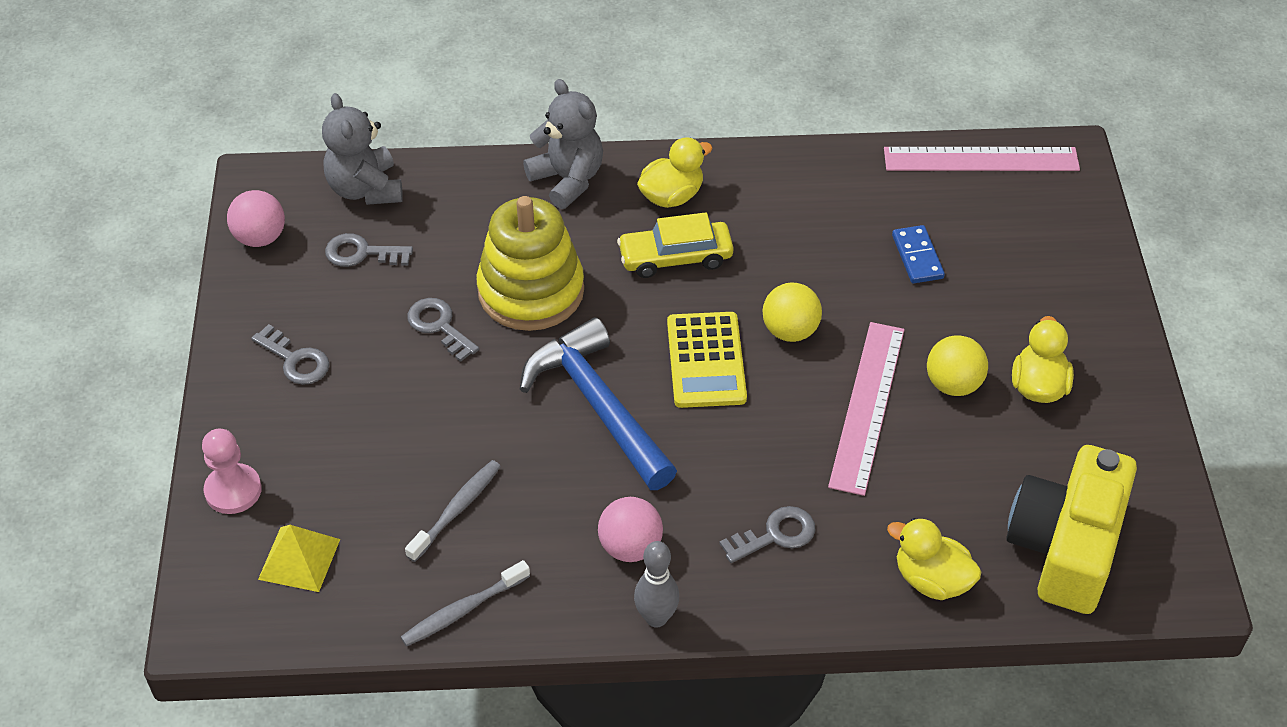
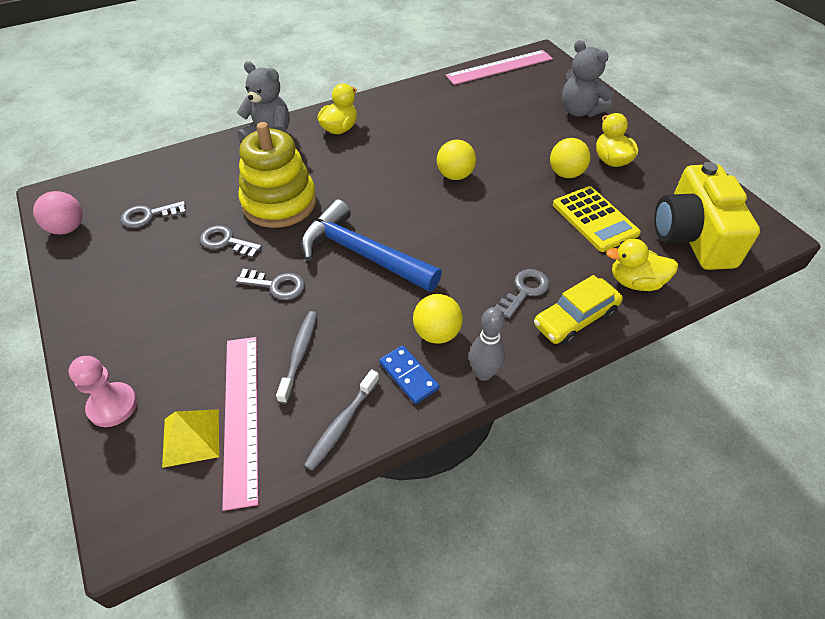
camera: 25 degrees left, 0 degrees up
(295, 360) = (127, 296): grey key -> grey key (276, 285)
(365, 189) = (135, 179): grey teddy bear -> grey teddy bear (580, 111)
(630, 547) = (436, 333): pink ball -> yellow ball
(675, 257) = (361, 158): yellow car -> yellow car (575, 318)
(706, 360) = (415, 206): yellow calculator -> yellow calculator (595, 219)
(867, 406) = (527, 200): pink ruler -> pink ruler (241, 415)
(917, 257) = (500, 119): blue domino -> blue domino (409, 375)

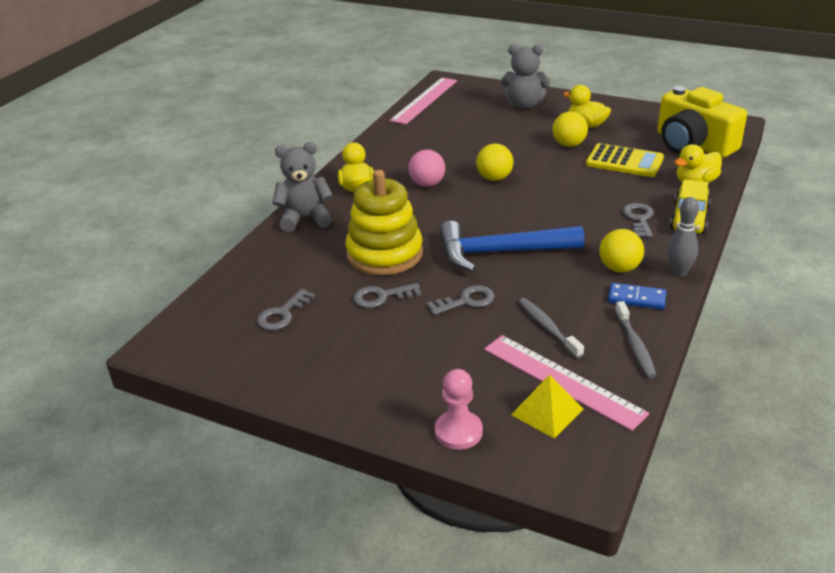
camera: 35 degrees left, 15 degrees down
(67, 228) = (217, 359): pink ball -> pink ball (427, 184)

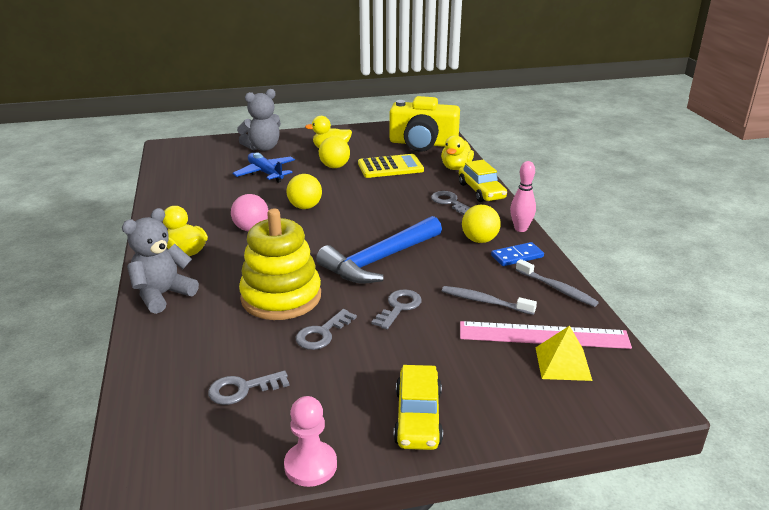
camera: 40 degrees left, 5 degrees down
(282, 314) = (243, 389): grey key -> grey key turned 75 degrees clockwise
(375, 394) = (418, 417): none -> yellow car
(424, 100) = (167, 165): pink ruler -> none
(458, 432) = (522, 413): pink pawn -> pink pawn (310, 465)
(497, 133) = (265, 173): none -> blue plane
(679, 272) = (520, 229): grey bowling pin -> pink bowling pin

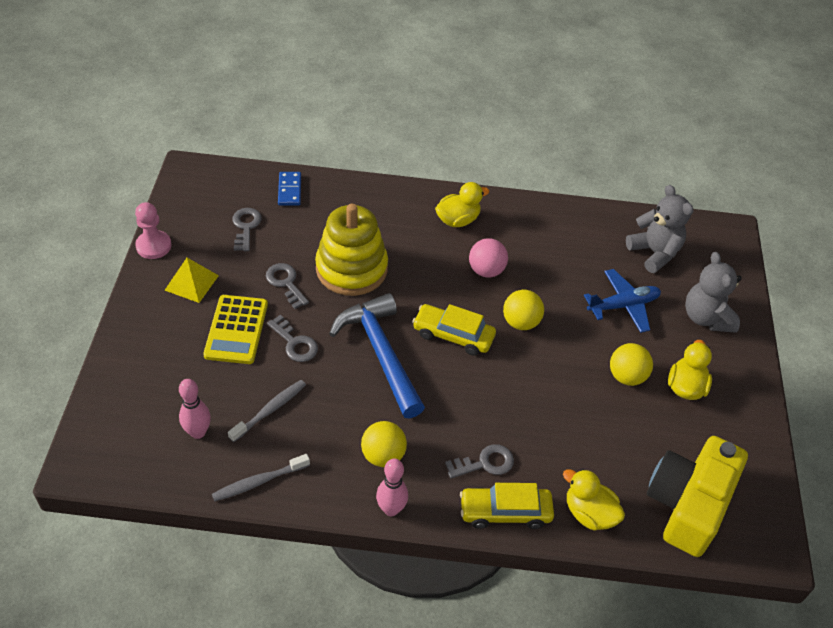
camera: 105 degrees right, 20 degrees up
(163, 295) = (391, 199): grey teddy bear -> grey teddy bear (654, 253)
(390, 167) = (610, 435): yellow calculator -> yellow calculator (236, 330)
(418, 417) = (159, 311): yellow car -> yellow car (453, 335)
(517, 256) = (334, 476): blue domino -> blue domino (290, 190)
(543, 335) = (198, 432): pink ruler -> pink bowling pin
(563, 363) = (156, 427): yellow pyramid -> yellow pyramid (191, 283)

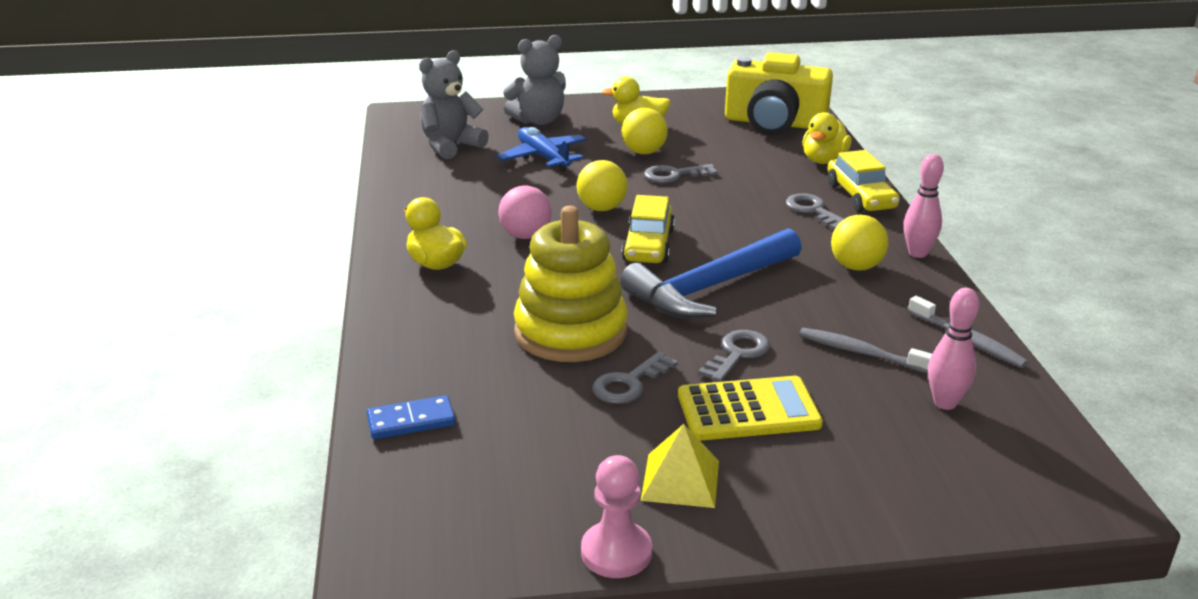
camera: 100 degrees left, 20 degrees down
(246, 227) = (521, 450): grey key -> grey key (674, 175)

